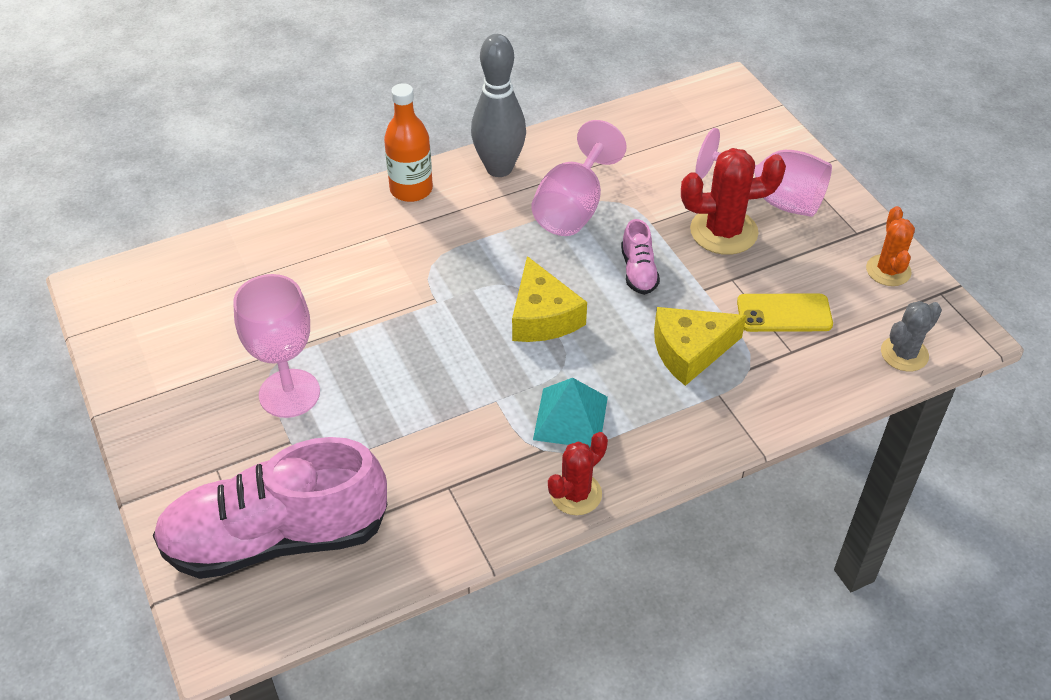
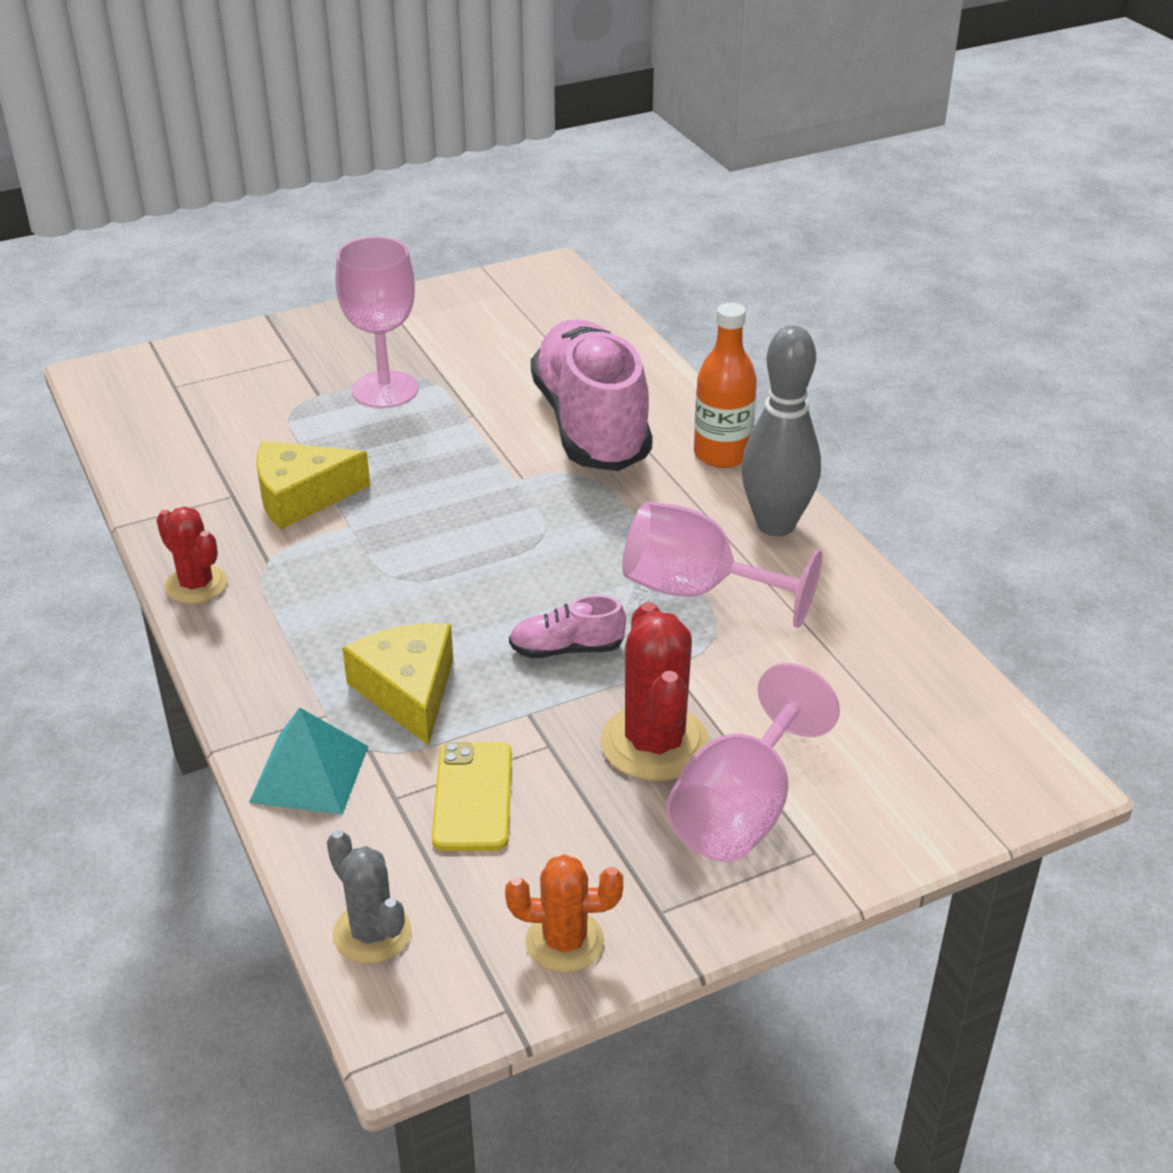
camera: 90 degrees right, 10 degrees down
(276, 538) = (199, 395): pink shoe -> pink shoe (591, 425)
(542, 317) = (484, 562): yellow cheese -> yellow cheese (301, 497)
(570, 418) = (311, 582): turquoise pyramid -> turquoise pyramid (309, 773)

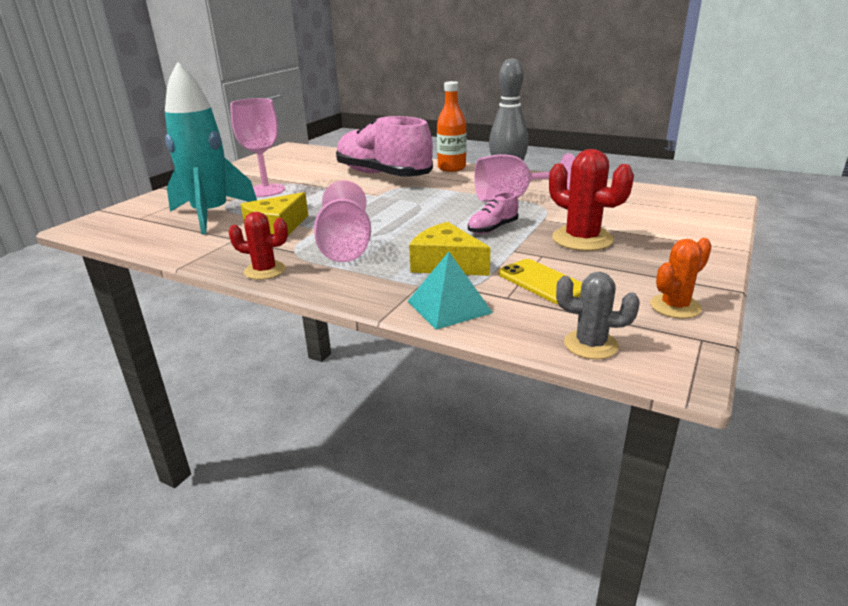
camera: 35 degrees left, 10 degrees down
(258, 423) = (211, 215): none -> turquoise rocket
(740, 810) = (652, 243): pink goblet -> pink goblet (345, 248)

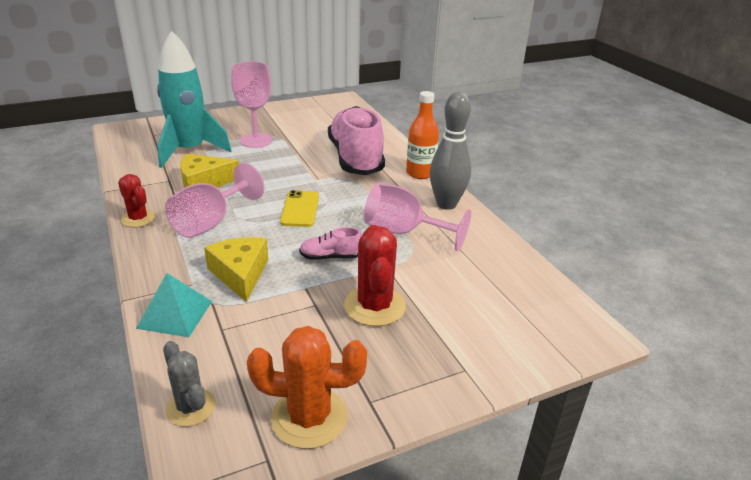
camera: 35 degrees right, 5 degrees up
(542, 282) = (267, 330): yellow phone -> yellow phone (300, 209)
(675, 306) = (309, 417): orange cactus -> orange cactus, size x1.57

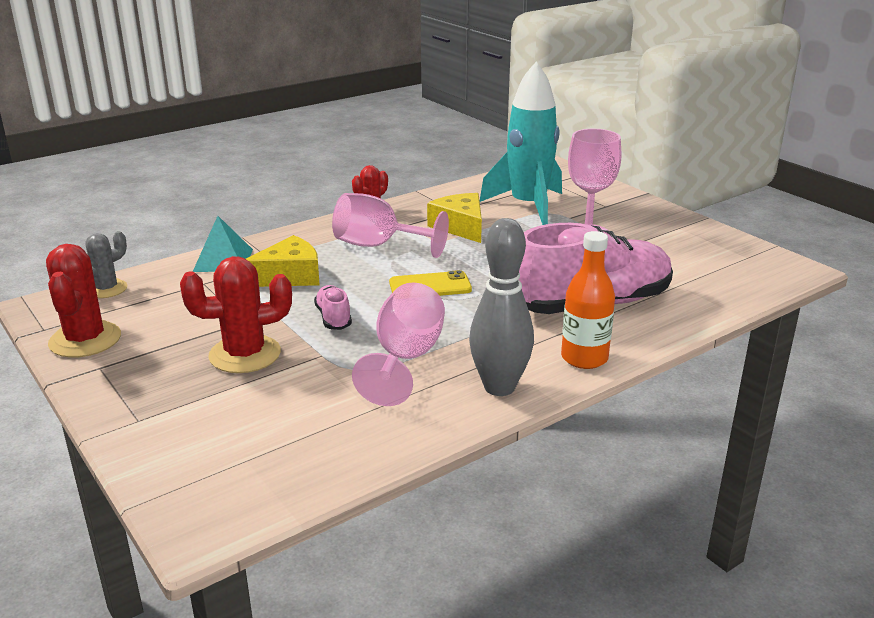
camera: 80 degrees right, 5 degrees down
(309, 417) = (85, 340): orange cactus -> red cactus

